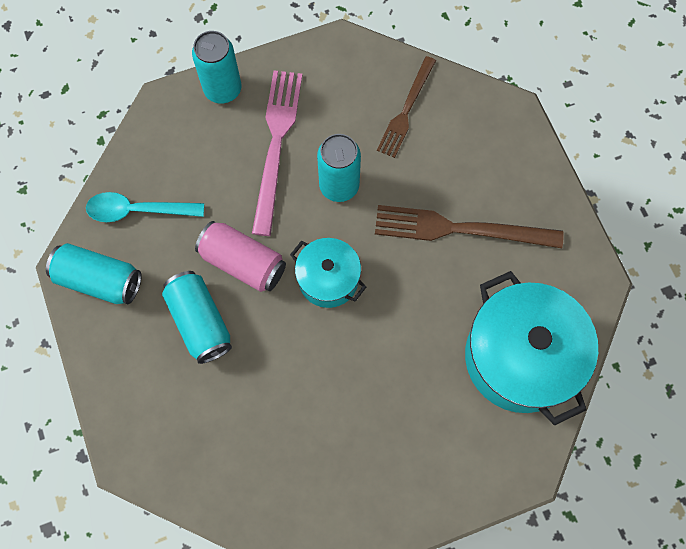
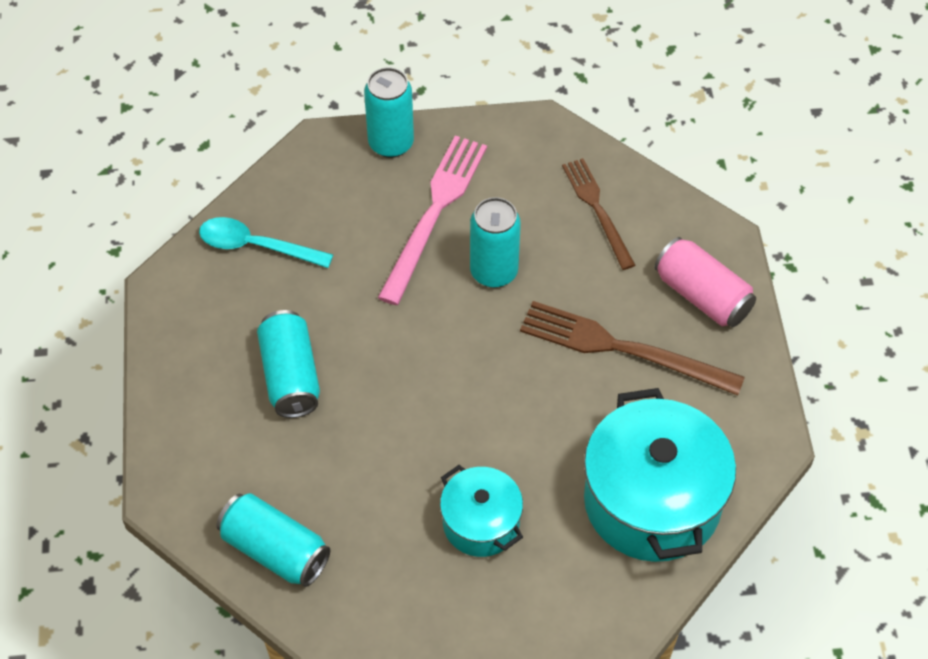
camera: 15 degrees right, 15 degrees down
(99, 280) = (191, 307): turquoise can -> turquoise can (275, 550)
(243, 263) = (358, 326): pink can -> pink can (702, 295)
(328, 279) = (451, 366): turquoise pot -> turquoise pot (481, 523)
(406, 110) = (597, 210): brown fork -> brown fork turned 120 degrees clockwise

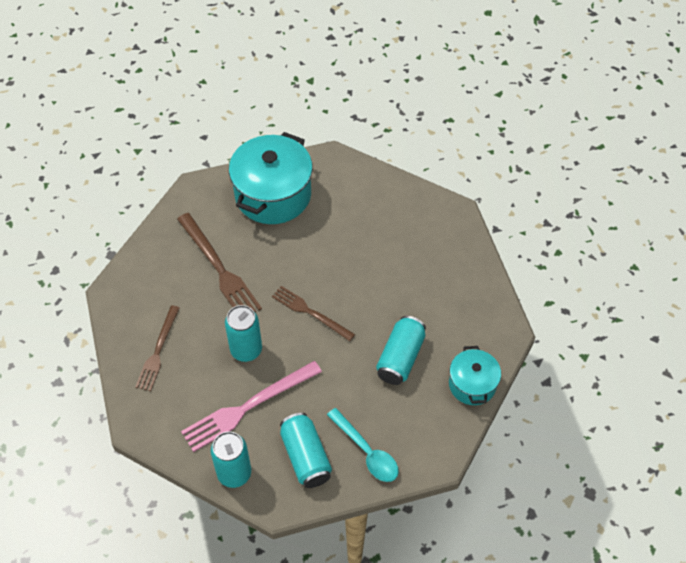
camera: 145 degrees left, 0 degrees up
(275, 550) = (466, 274): turquoise can -> turquoise can (305, 456)
(453, 364) = (310, 312): none -> brown fork
(481, 523) = (359, 230): turquoise pot -> turquoise pot (472, 384)
(702, 295) = (154, 270): pink can -> none

